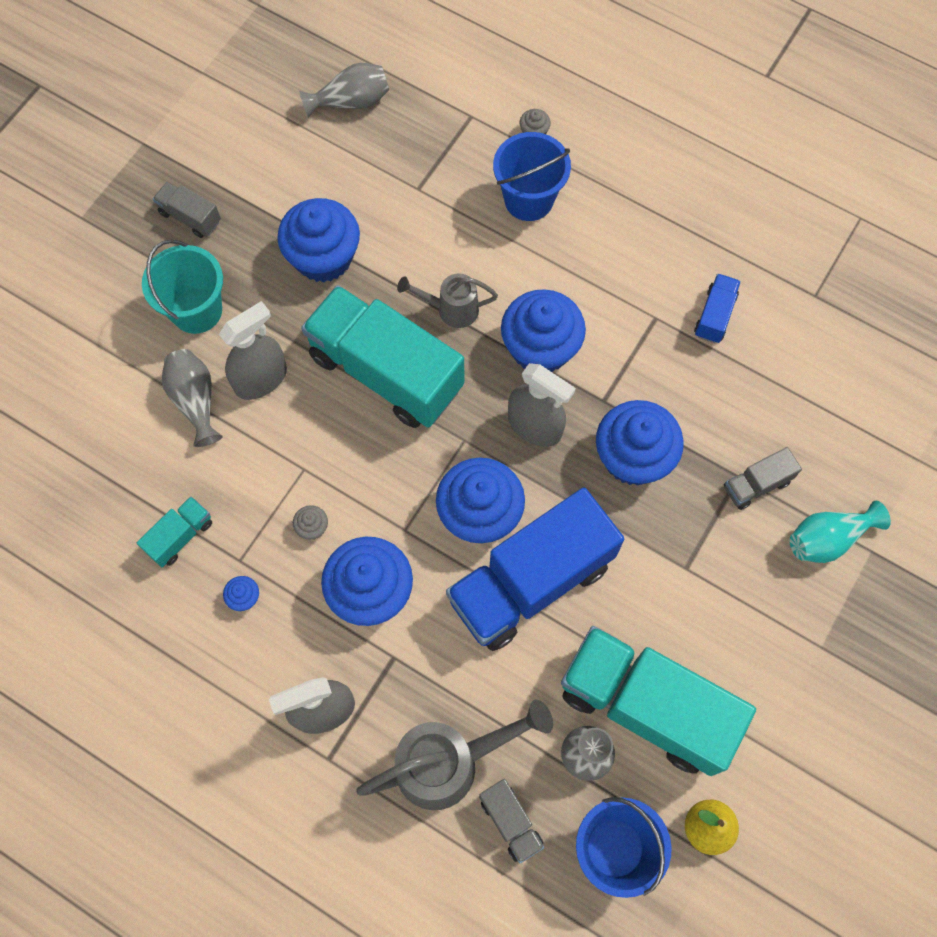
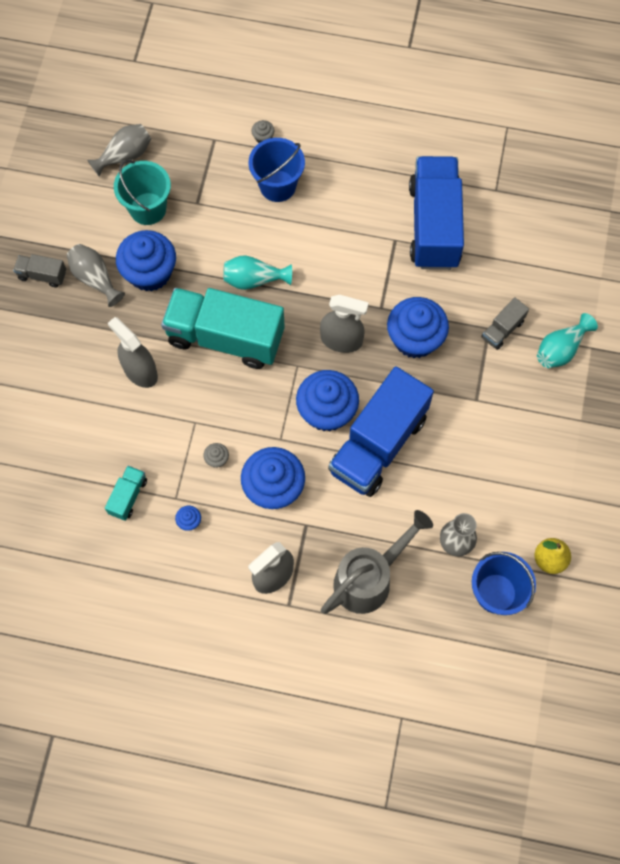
camera: 20 degrees left, 0 degrees up
(195, 400) = (100, 401): grey vase -> grey vase (95, 278)
(196, 310) = (74, 339): turquoise bucket -> turquoise bucket (148, 209)
(261, 379) = (140, 371): grey spray bottle -> grey spray bottle turned 75 degrees counterclockwise
(451, 309) = (254, 280): grey watering can -> turquoise vase
(510, 822) = (423, 601): grey truck -> none
(540, 348) = (325, 286): blue cupcake -> none
(646, 706) = (483, 497): turquoise truck -> none
(714, 315) = (434, 225): blue truck -> blue truck, size x2.32

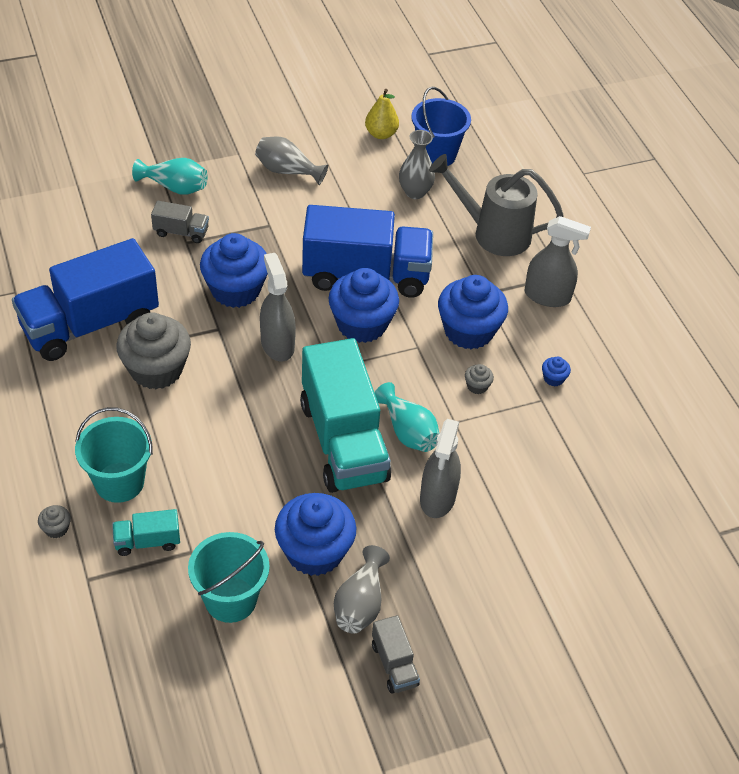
camera: 125 degrees left, 20 degrees down
(125, 155) = (168, 668): grey vase -> grey vase (287, 171)
(128, 496) = (572, 439): turquoise truck -> turquoise truck (147, 541)
(254, 280) = (257, 448): turquoise vase -> turquoise vase (408, 432)
(277, 186) = (119, 482): blue bucket -> turquoise bucket
(364, 249) = (156, 369): none -> grey cupcake

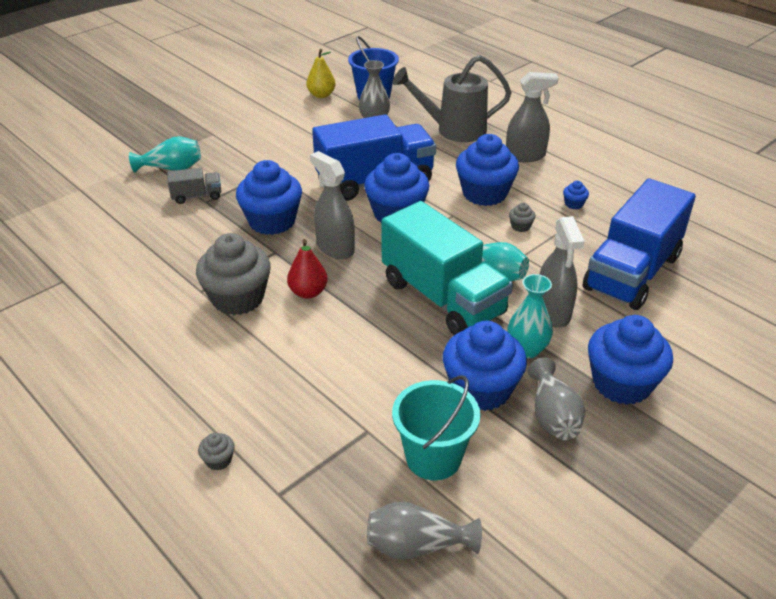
camera: 20 degrees left, 10 degrees down
(90, 324) = (152, 283): blue truck -> blue truck (632, 272)
(119, 482) = (259, 397): turquoise bucket -> none
(147, 541) = (319, 438): turquoise truck -> none
(223, 387) = (308, 292): none -> red pear
(287, 171) = (262, 134): grey vase -> grey vase (416, 545)
(384, 528) = (527, 349): none -> turquoise vase
(394, 664) = (621, 454): grey truck -> none
(447, 598) = (622, 383): none -> blue cupcake

